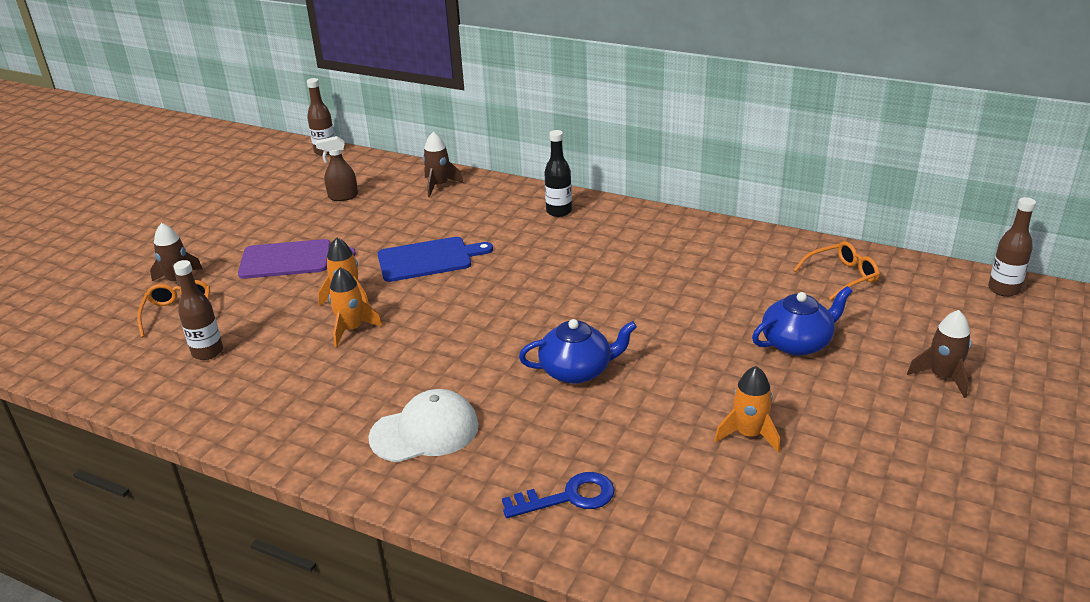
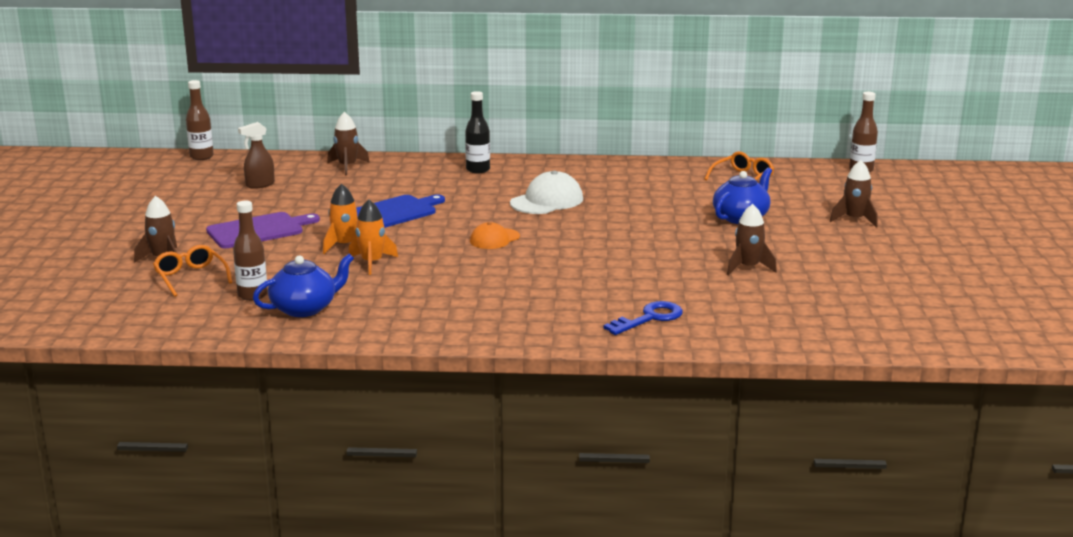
camera: 25 degrees left, 10 degrees down
(425, 431) = (503, 306): white cap -> white cap (547, 201)
(497, 320) = (494, 239): none -> orange cap
(577, 371) = (590, 256): blue teapot -> blue teapot (305, 308)
(748, 434) = (748, 267): orange rocket -> brown rocket

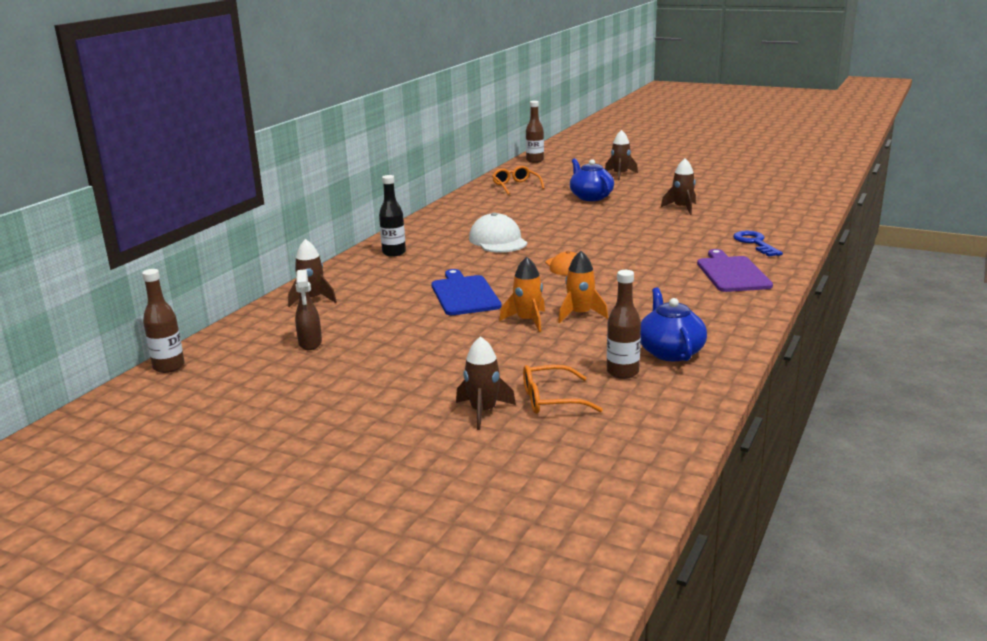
camera: 65 degrees left, 0 degrees up
(258, 230) = (447, 355): purple cutting board -> purple cutting board (732, 273)

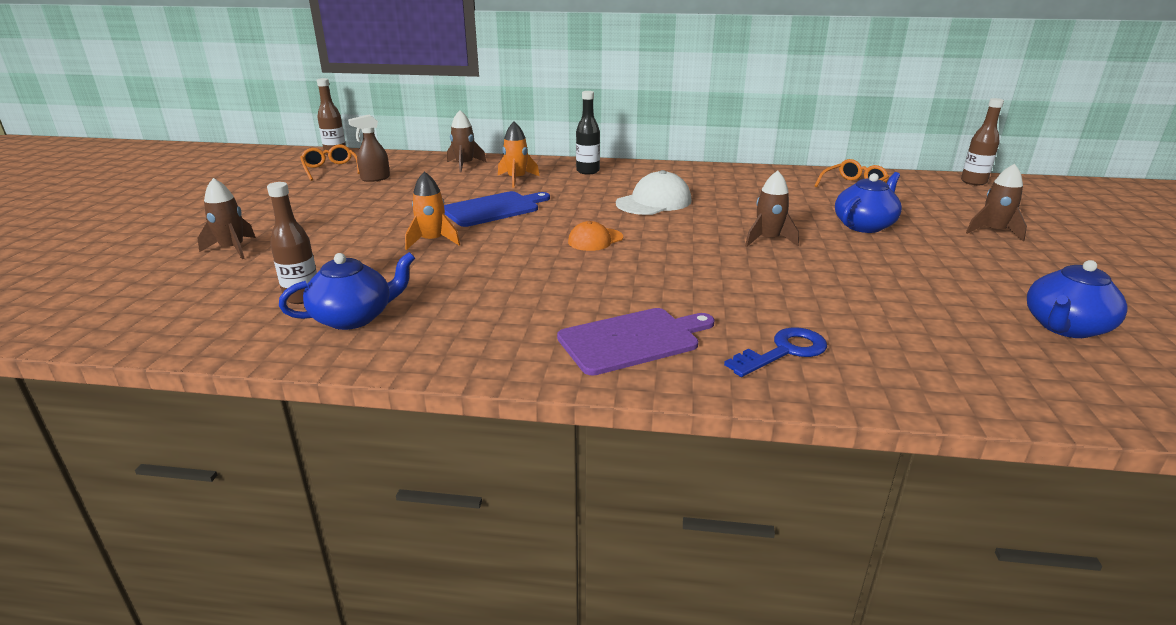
camera: 70 degrees right, 5 degrees up
(551, 400) = (247, 272): orange glasses -> orange glasses (331, 169)
(580, 314) = (454, 262): orange rocket -> orange rocket (517, 179)
(682, 208) = (892, 284): brown rocket -> brown rocket (768, 240)
(743, 190) = (1065, 327): none -> blue teapot

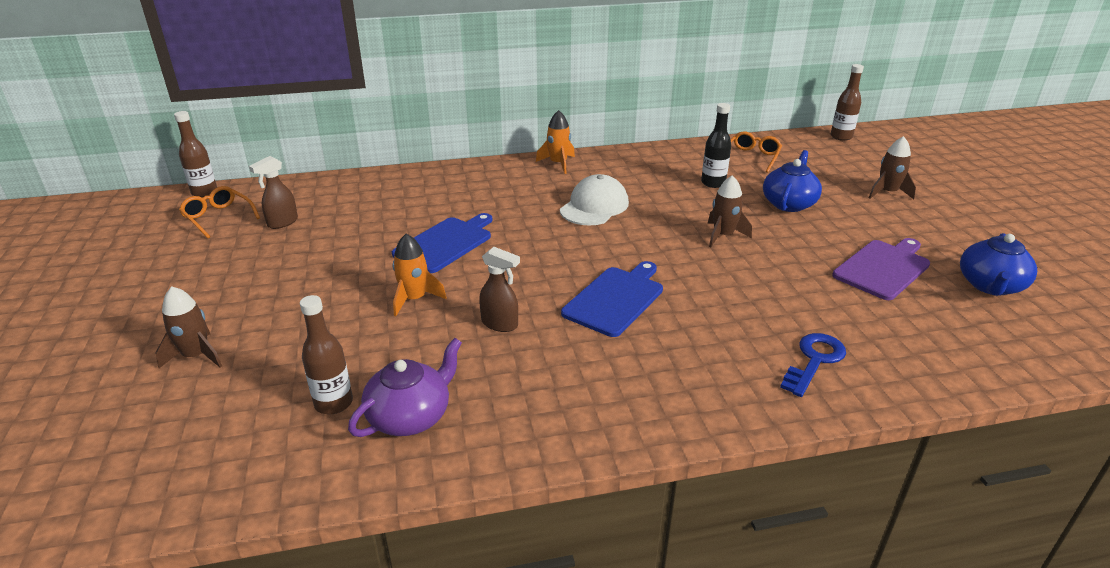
camera: 20 degrees left, 5 degrees up
(354, 317) = (410, 416): blue teapot -> purple teapot
(465, 165) = (369, 187): brown rocket -> none
(489, 269) = (500, 324): none -> brown spray bottle
(517, 179) = (439, 198): orange rocket -> orange rocket (558, 163)
(588, 171) = (503, 176): black bottle -> black bottle (713, 183)
(595, 240) = (573, 265): orange cap -> none
(613, 269) = (615, 299): none -> blue cutting board
(632, 340) = (688, 378): purple cutting board -> purple cutting board (883, 268)

